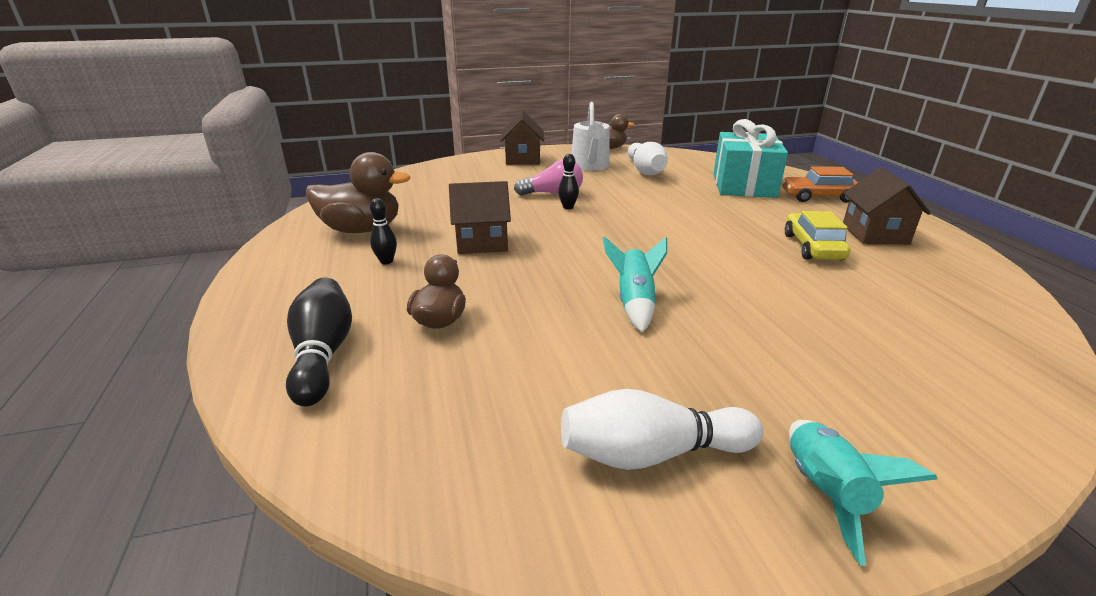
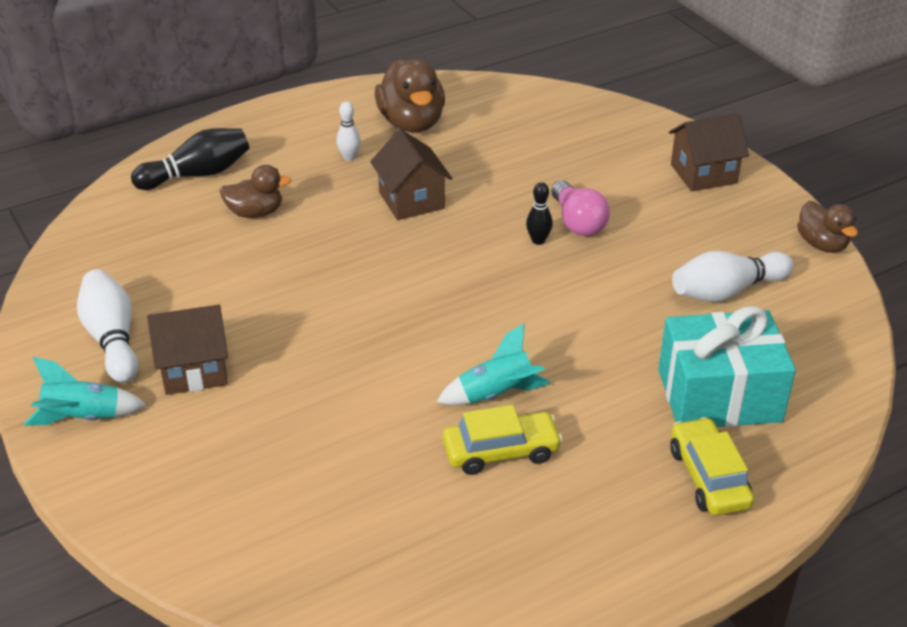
camera: 75 degrees right, 10 degrees up
(386, 261) = (349, 157): black bowling pin -> white bowling pin
(590, 166) = (713, 237): white watering can -> none
(634, 303) = (314, 314): turquoise rocket -> turquoise rocket (496, 394)
(818, 197) = (708, 477): orange car -> yellow car
(875, 234) = (574, 521): brown house -> brown house (194, 370)

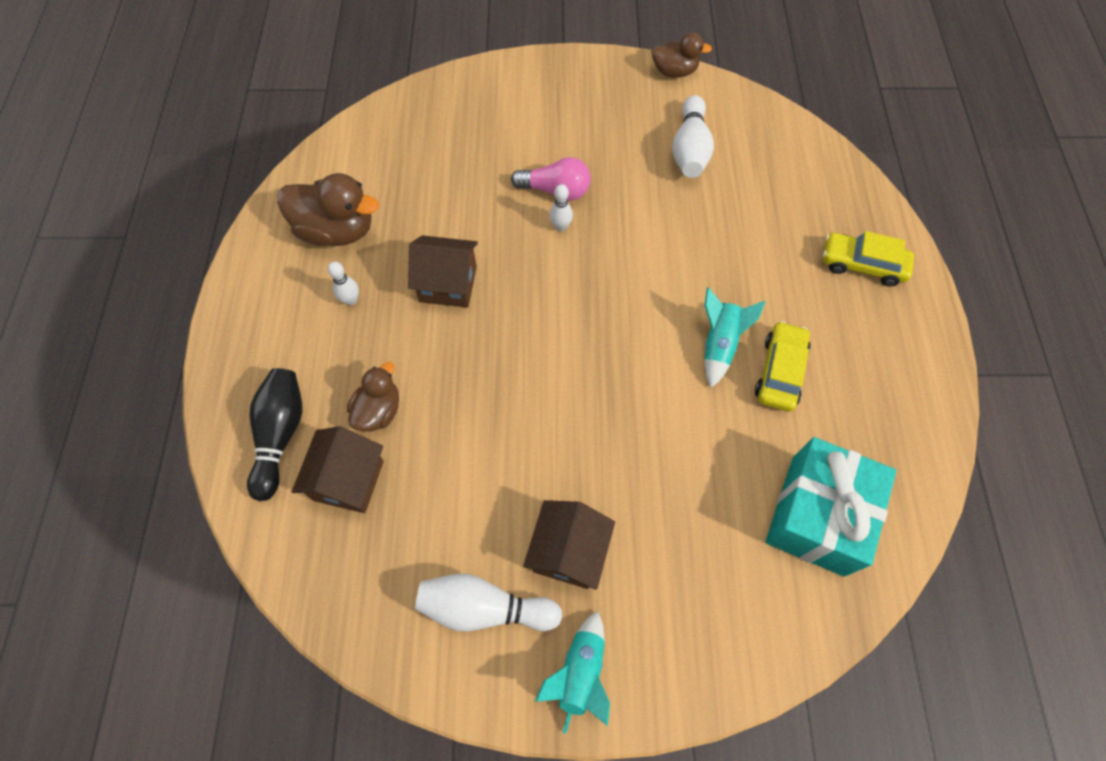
camera: 60 degrees left, 25 degrees up
(538, 240) = (560, 226): black bowling pin -> white bowling pin
(703, 174) = (552, 86): brown house -> brown house (349, 480)
(719, 395) = (790, 215): turquoise gift -> turquoise gift (817, 515)

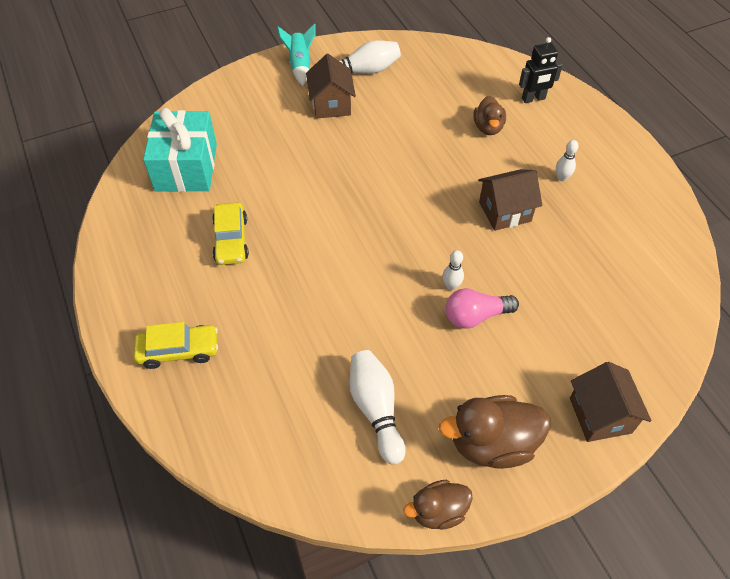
camera: 155 degrees right, 10 degrees down
(281, 435) = (533, 99): black bowling pin -> black robot
(337, 230) = (616, 218): brown duck -> brown duck (492, 443)
(349, 480) = (476, 93): brown house -> brown house (600, 415)
(719, 344) = (283, 242): turquoise rocket -> none

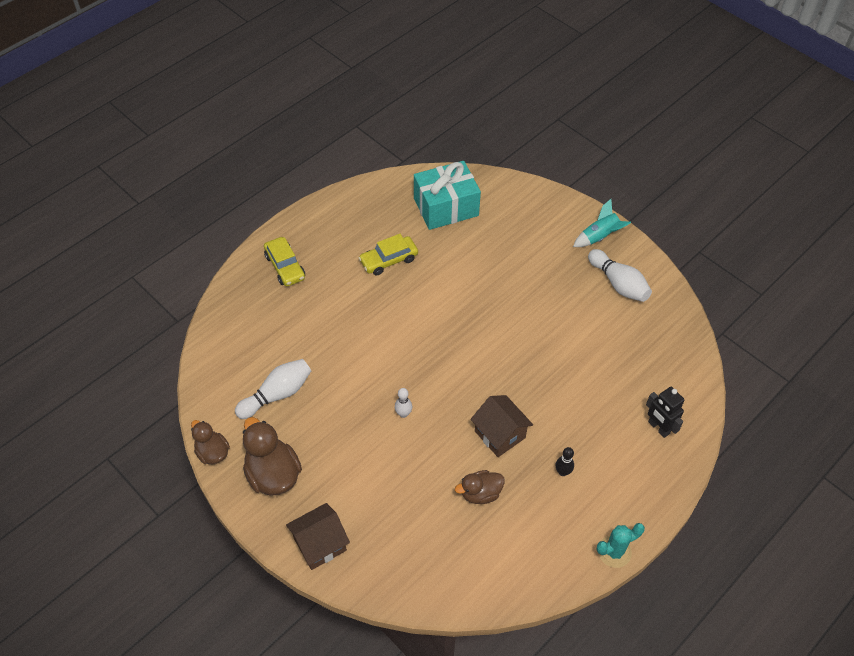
camera: 70 degrees right, 0 degrees up
(331, 105) = (563, 274): brown house -> none
(475, 316) = (381, 437): pink light bulb -> none
(488, 128) = (597, 398): brown duck -> brown duck (480, 493)
(561, 178) = (563, 472): white bowling pin -> black bowling pin
(654, 169) = (614, 551): none -> turquoise cactus

